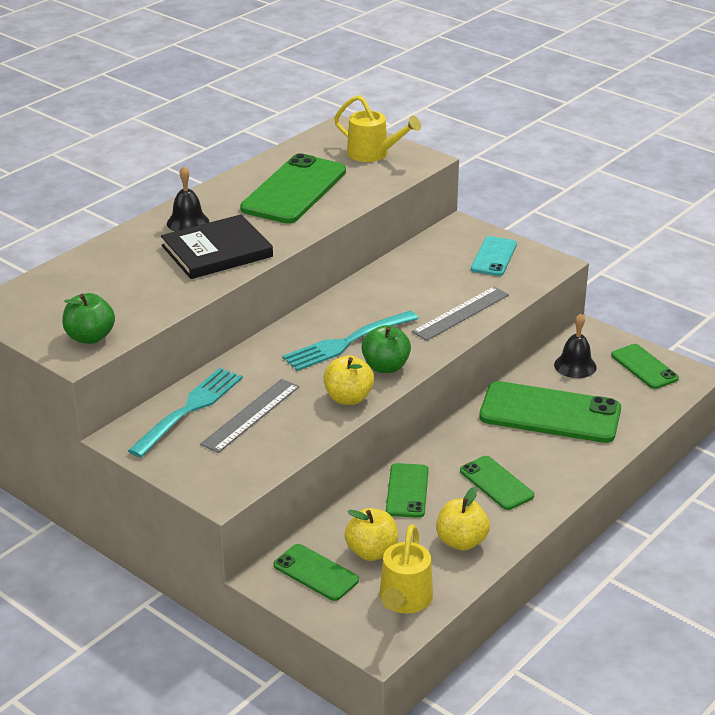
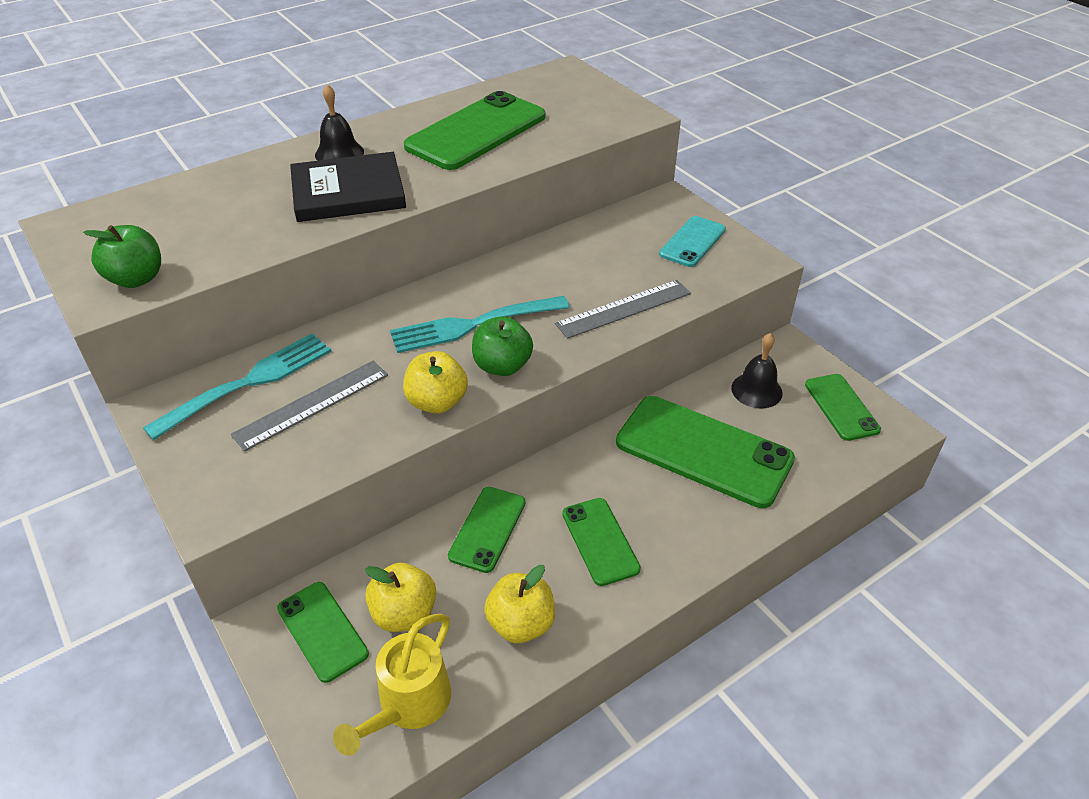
camera: 15 degrees right, 10 degrees up
(373, 154) = (586, 102): yellow watering can -> none

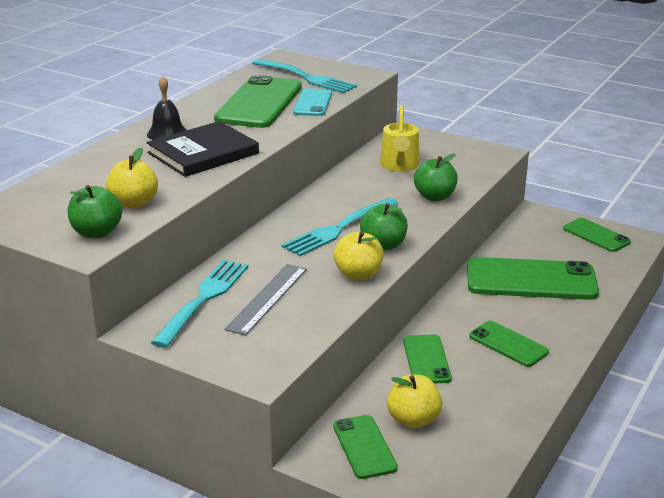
camera: 25 degrees left, 15 degrees down
(322, 631) = (364, 447): green phone -> green phone turned 45 degrees clockwise
(408, 705) = (463, 464): yellow watering can -> yellow watering can (399, 166)
(521, 623) = (497, 400): yellow apple -> yellow apple (134, 203)
(563, 104) = (305, 77): none -> turquoise fork
(624, 308) = (434, 197): grey ruler -> green apple
(692, 242) = (444, 152): turquoise phone -> turquoise phone (313, 103)
(756, 390) = (535, 240): black bell -> none

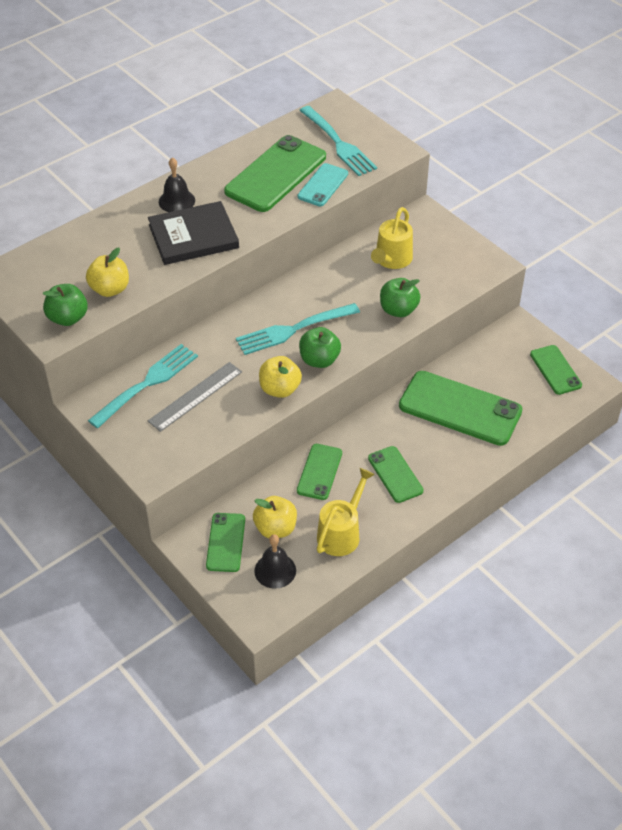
camera: 20 degrees right, 20 degrees up
(440, 459) = (275, 570): none -> black bell
(490, 406) = (342, 532): none -> yellow watering can

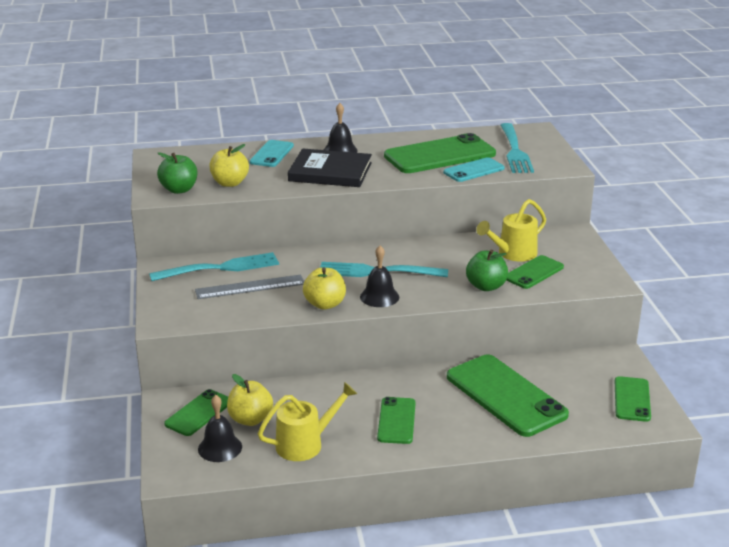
camera: 30 degrees right, 20 degrees down
(114, 231) = (272, 154): none -> turquoise phone
(319, 360) = (379, 297): green apple -> black bell
(319, 472) = (329, 395): green phone -> green phone (534, 272)

